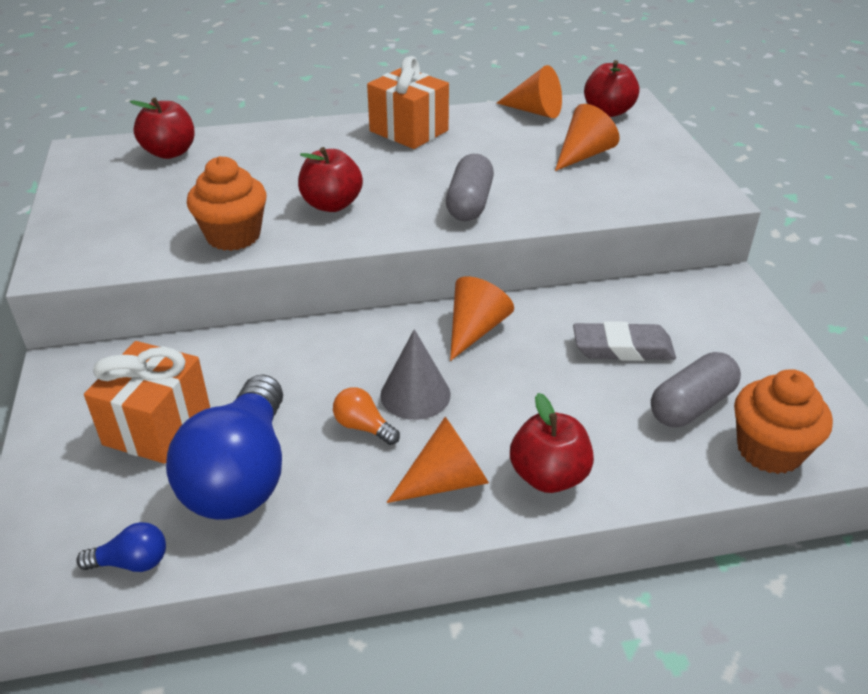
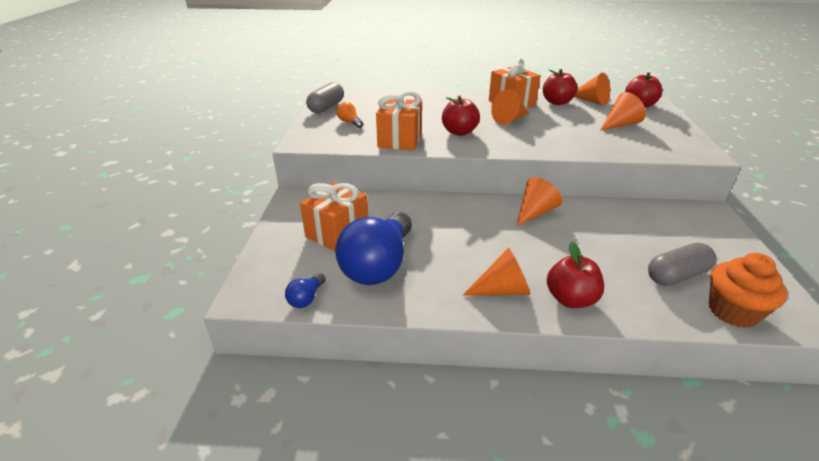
camera: 15 degrees right, 5 degrees down
(132, 562) = (306, 298): blue light bulb -> blue light bulb turned 105 degrees clockwise
(170, 152) = (374, 99): red apple -> red apple (557, 102)
(233, 236) = (400, 140): orange cupcake -> orange gift
(363, 427) = (456, 252): orange light bulb -> orange light bulb (349, 122)
(411, 167) = (510, 119): none -> orange cone
(415, 394) = (491, 240): grey cone -> none
(469, 203) = (543, 140): grey capsule -> grey capsule (326, 107)
(622, 348) = (631, 236): grey eraser -> none

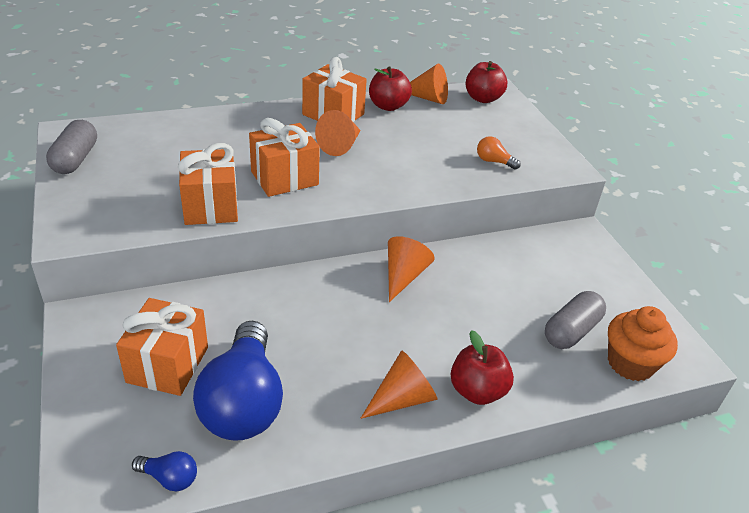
camera: 25 degrees left, 5 degrees up
(306, 298) = (169, 478): blue light bulb -> blue light bulb turned 75 degrees counterclockwise
(349, 122) = (124, 184): orange light bulb -> orange light bulb (493, 161)
(459, 132) = (284, 178): red apple -> orange gift
(620, 124) = (470, 135): orange cone -> none

